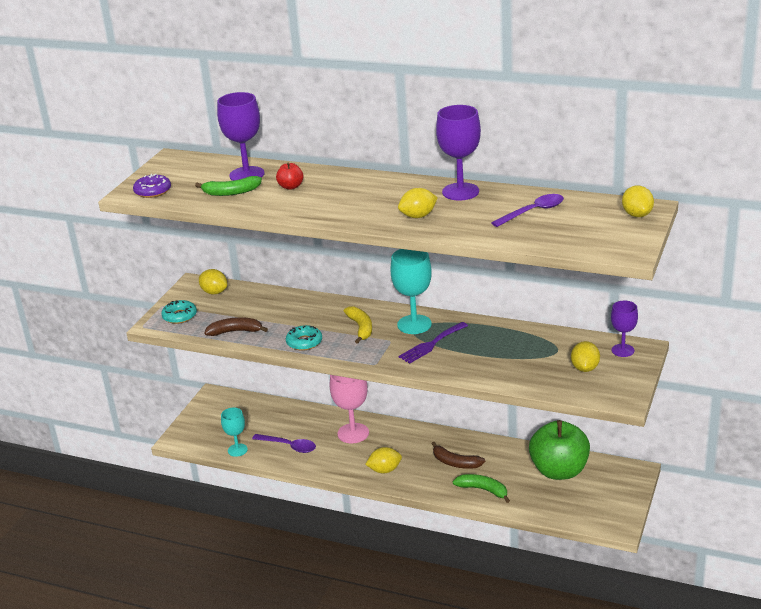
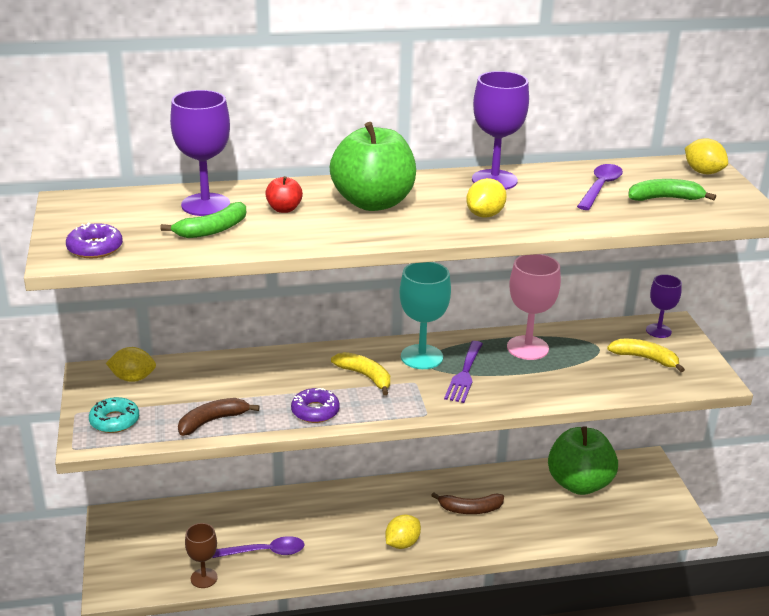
camera: 35 degrees left, 0 degrees up
(237, 450) = (204, 578): turquoise goblet -> brown goblet
(304, 342) = (315, 411): turquoise donut -> purple donut
(353, 193) = (373, 202): none -> green apple
(353, 433) = (328, 511): pink goblet -> pink goblet (527, 348)
(483, 490) = (525, 530): green banana -> green banana (665, 198)
(585, 368) = (645, 358): yellow lemon -> yellow banana

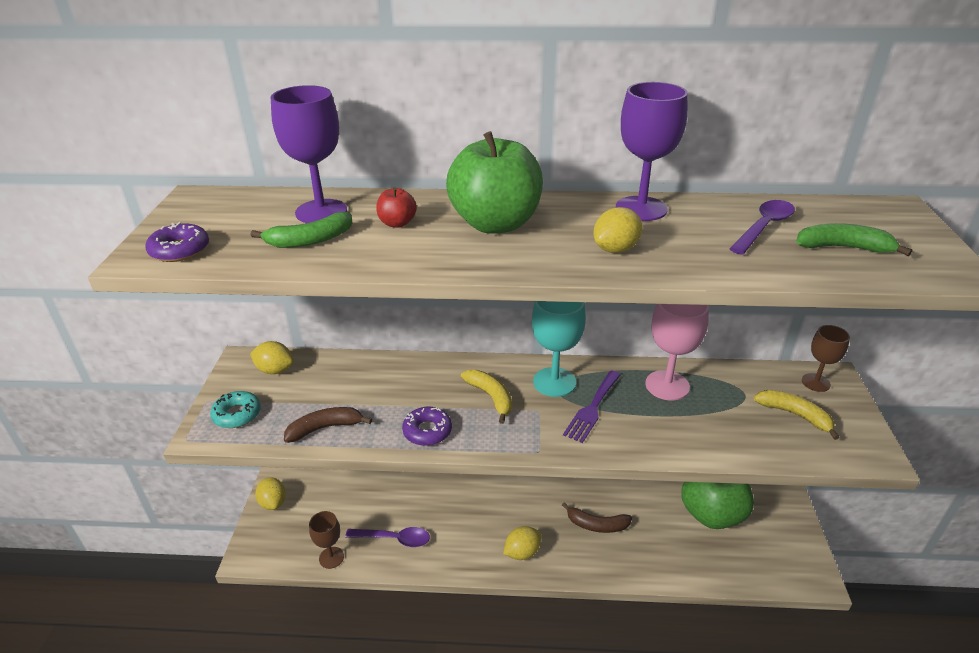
camera: 15 degrees right, 5 degrees up
(658, 331) = (815, 382): purple goblet -> brown goblet
(703, 172) = (896, 218): yellow lemon -> yellow lemon (273, 502)

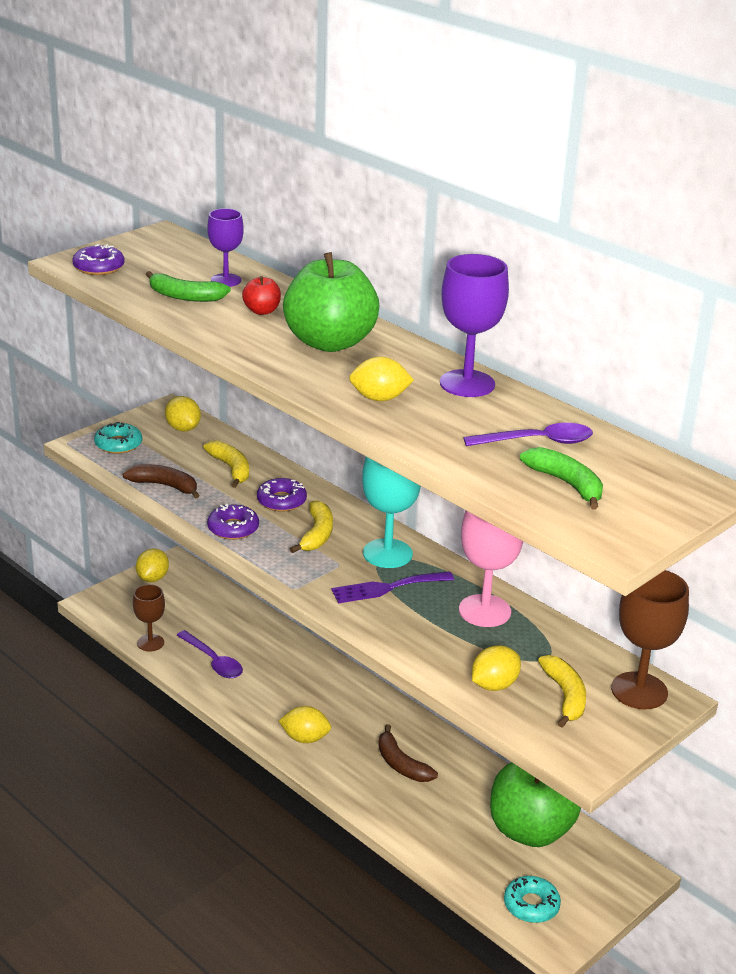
camera: 40 degrees right, 5 degrees down
(321, 212) = (226, 280): purple goblet -> purple goblet, size x0.62
(358, 382) = (231, 469): none -> yellow banana
(430, 386) = (281, 501): none -> purple donut
(754, 436) = (494, 685): none -> yellow lemon
(775, 564) = (531, 905): none -> turquoise donut
(815, 382) = (639, 691): brown goblet -> brown goblet, size x1.61

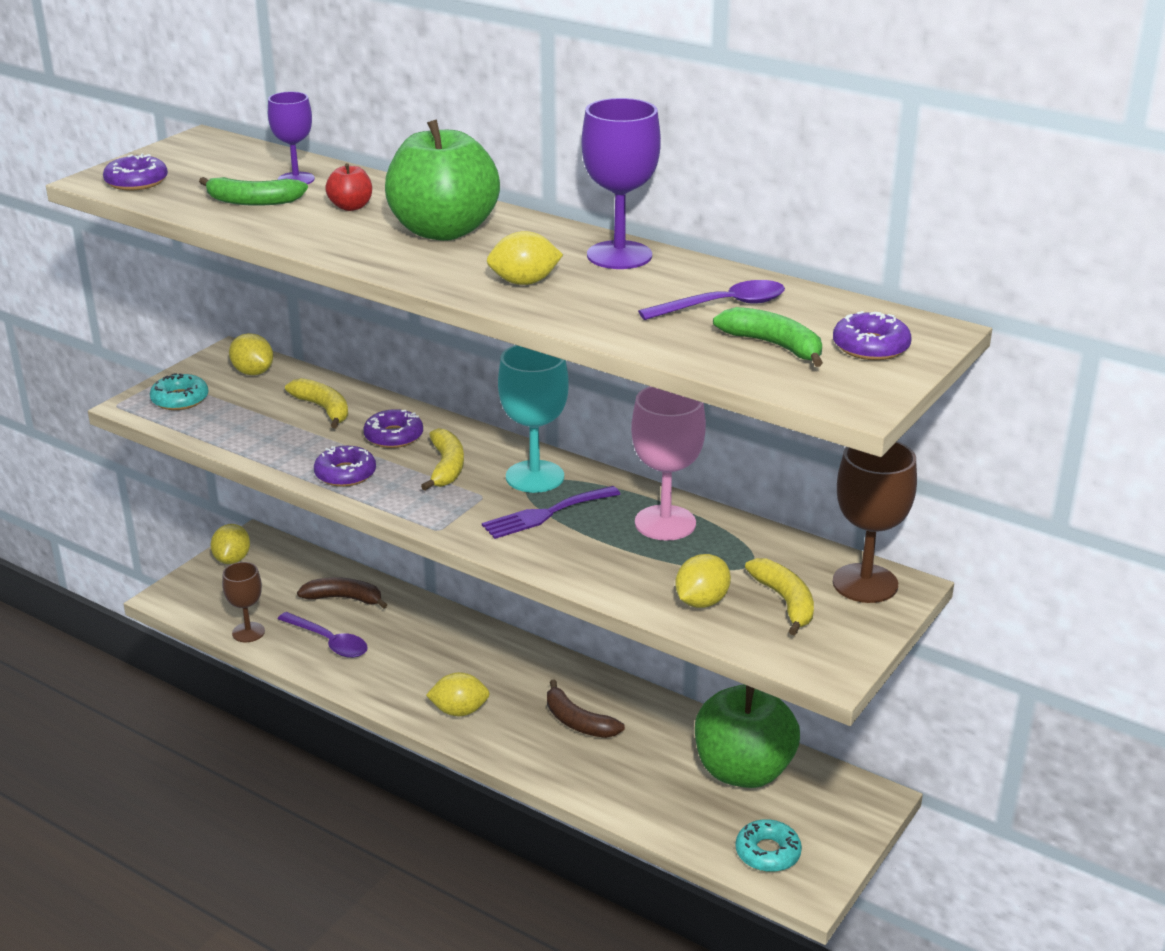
camera: 10 degrees left, 0 degrees up
(165, 486) = (250, 438): brown banana -> brown banana (344, 598)
(648, 496) = (870, 346): none -> purple donut

